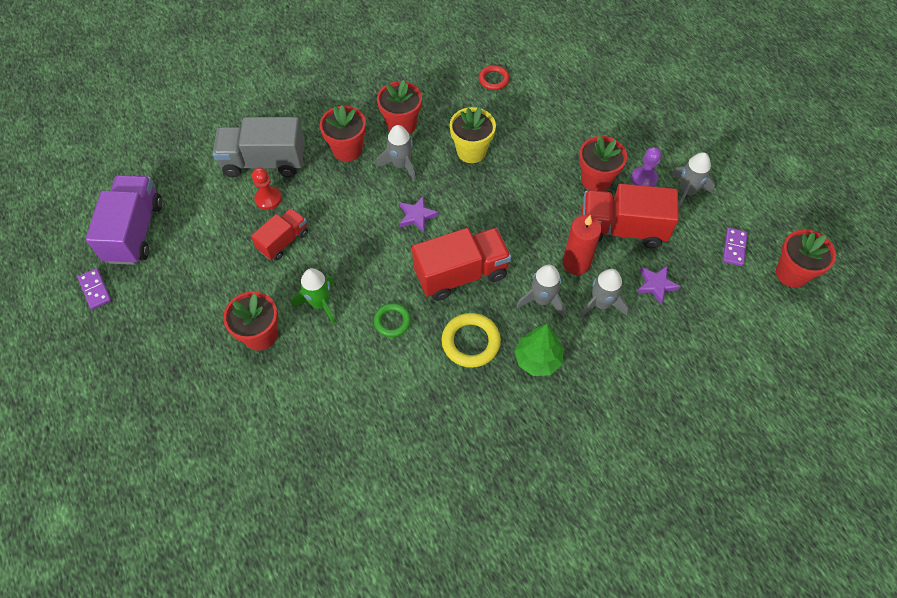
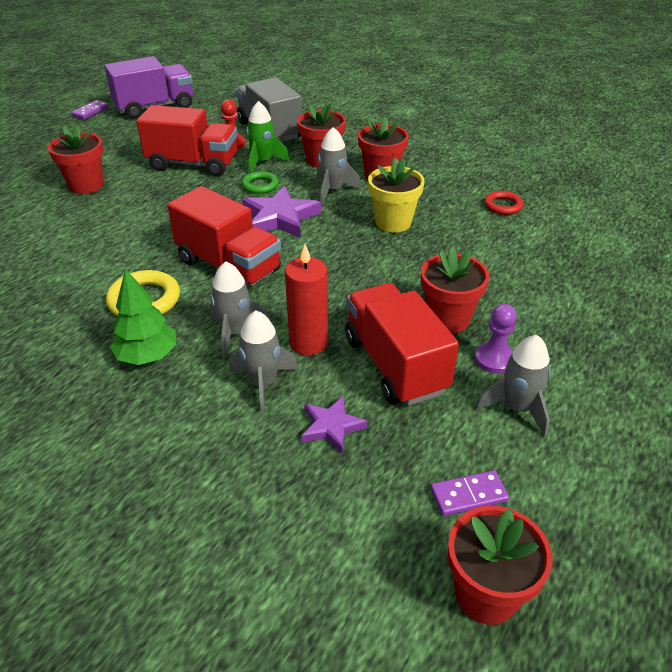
camera: 60 degrees right, 20 degrees down
(283, 241) = (193, 164): red truck -> red truck, size x1.67
(320, 303) = (138, 201): green rocket -> green rocket (263, 162)
(392, 321) = (141, 244): green ring -> green ring (260, 185)
(417, 216) = (280, 218): purple star -> purple star, size x1.69

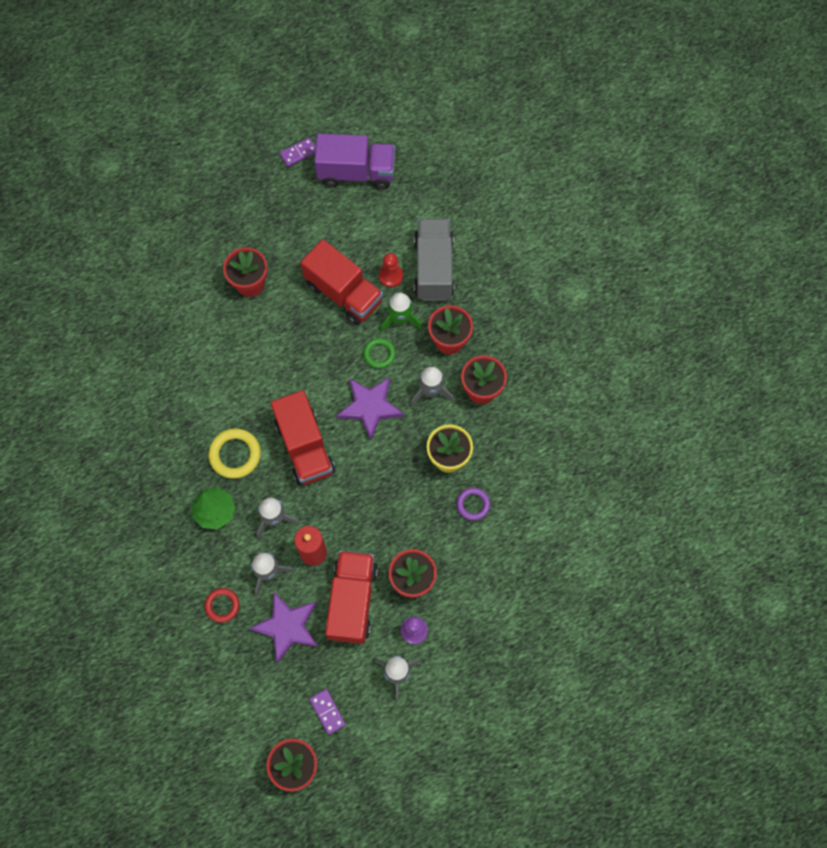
camera: 30 degrees right, 30 degrees up
(331, 427) = (287, 627): purple star -> purple star, size x1.69
(451, 242) = (473, 504): none -> purple ring
(468, 495) = (327, 711): purple domino -> purple domino turned 45 degrees clockwise
(503, 205) = (546, 482): red ring -> red ring (222, 605)

